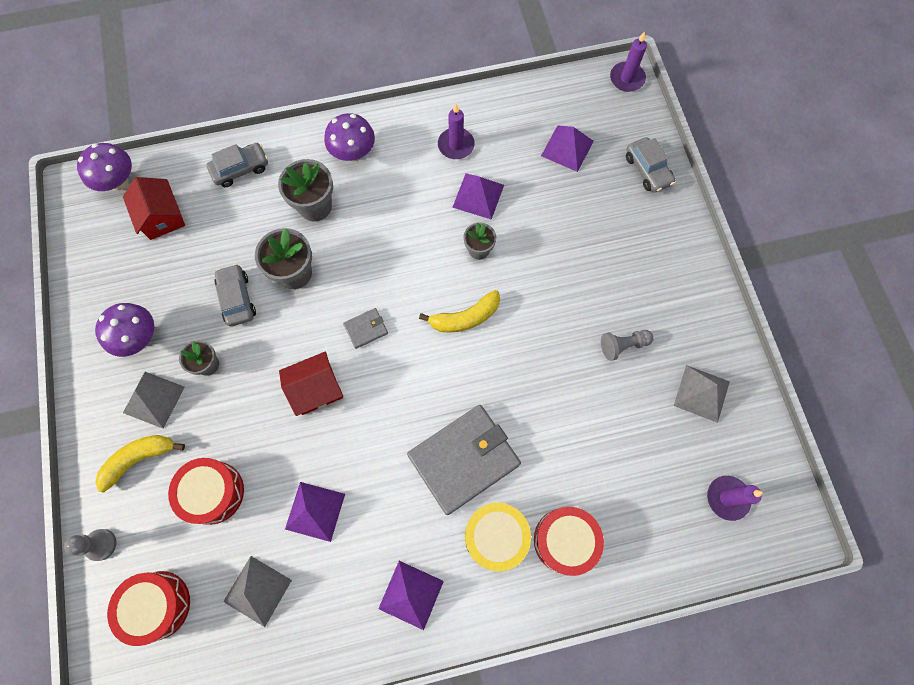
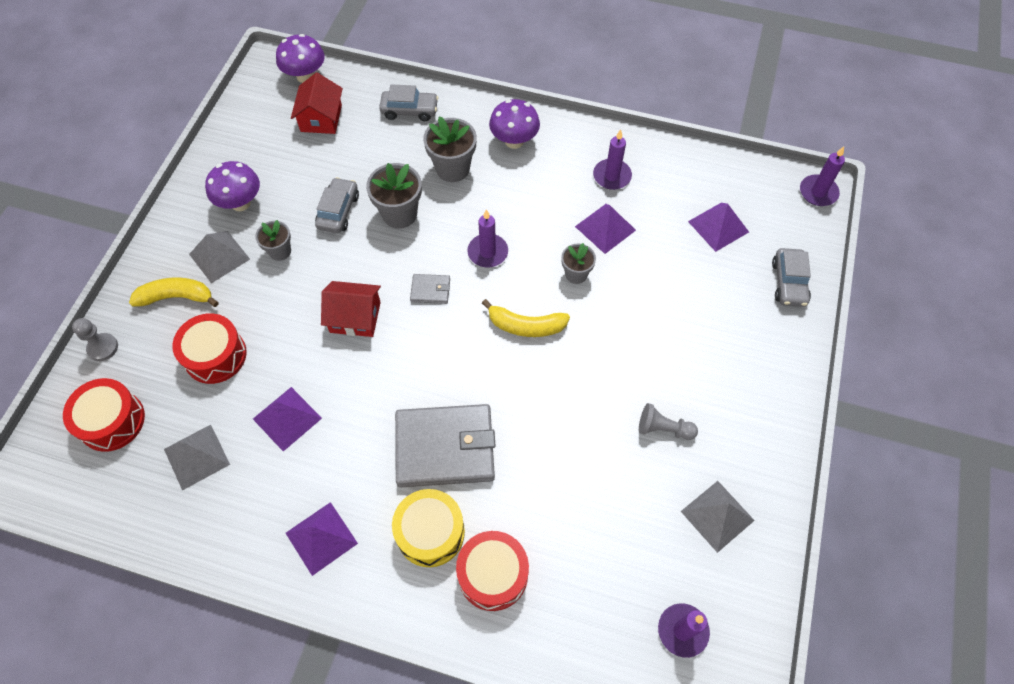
camera: 30 degrees right, 10 degrees down
(393, 269) = (487, 252): none -> purple candle

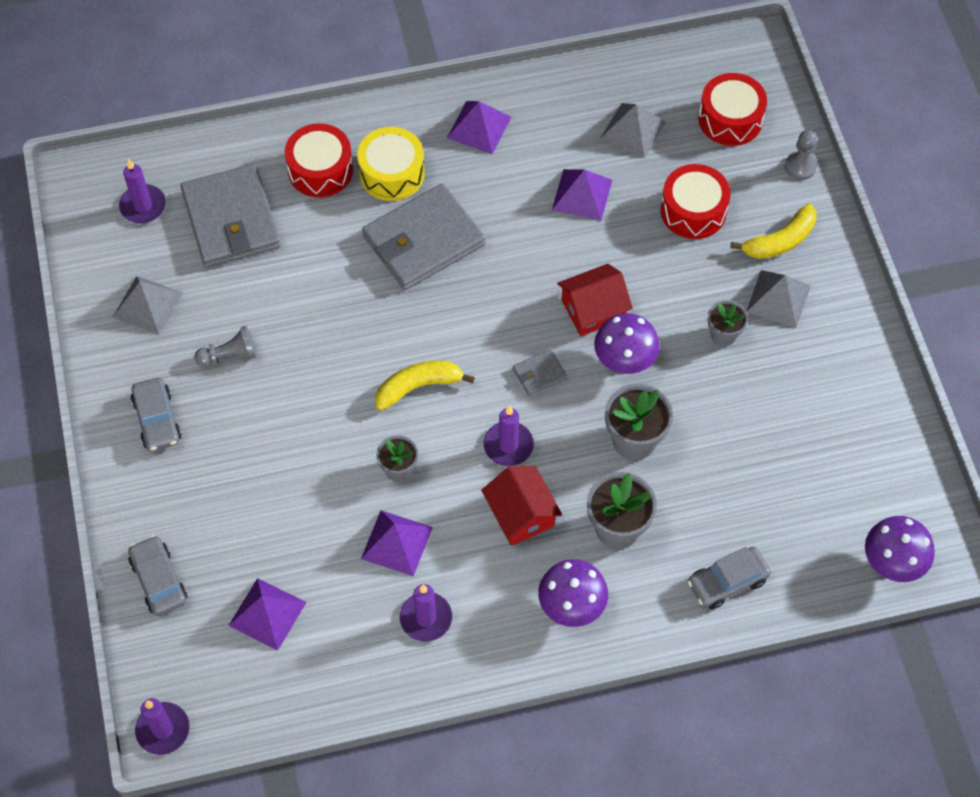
camera: 150 degrees right, 0 degrees up
(240, 203) = (812, 363): purple mushroom -> purple mushroom (624, 360)
(321, 118) = (821, 513): red house -> red house (521, 514)
(338, 211) = (702, 409): grey car -> grey car (157, 420)
(603, 565) = (231, 219): none -> grey wallet

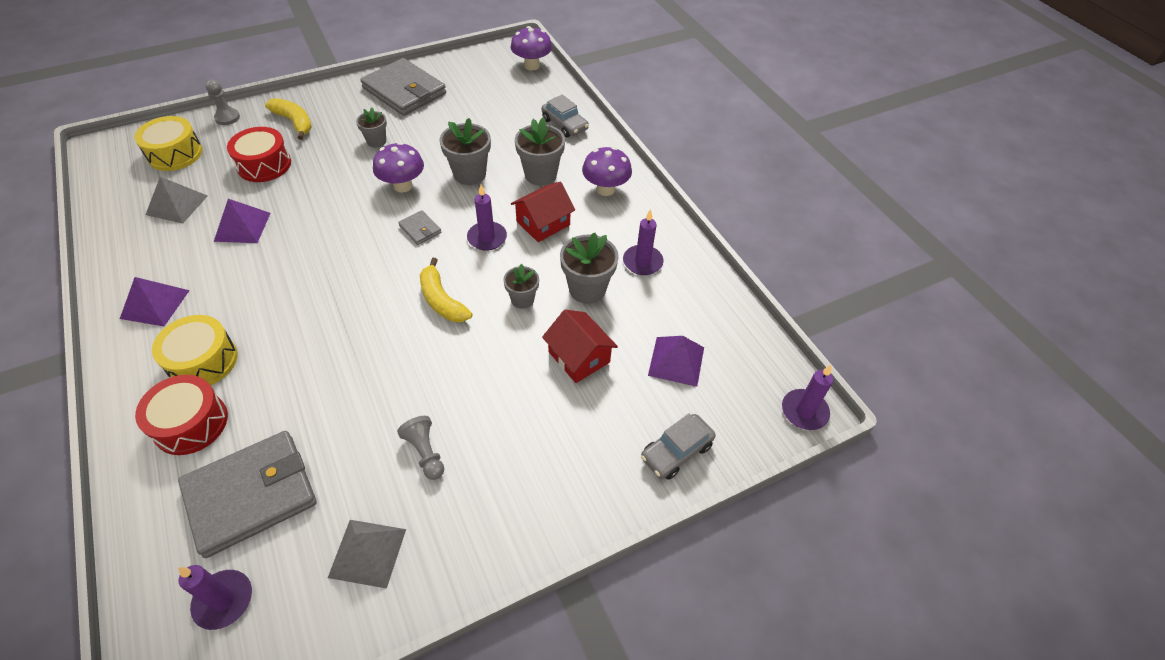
camera: 105 degrees left, 10 degrees down
(157, 420) = (510, 501): grey car -> none
(397, 543) = (587, 289): purple pyramid -> grey flower pot
(423, 240) = (286, 323): grey wallet -> grey wallet (404, 91)
(593, 309) = (358, 207): red house -> red house (579, 357)
(730, 119) = (175, 154): red drum -> yellow drum
(778, 298) = (344, 119): grey pyramid -> none

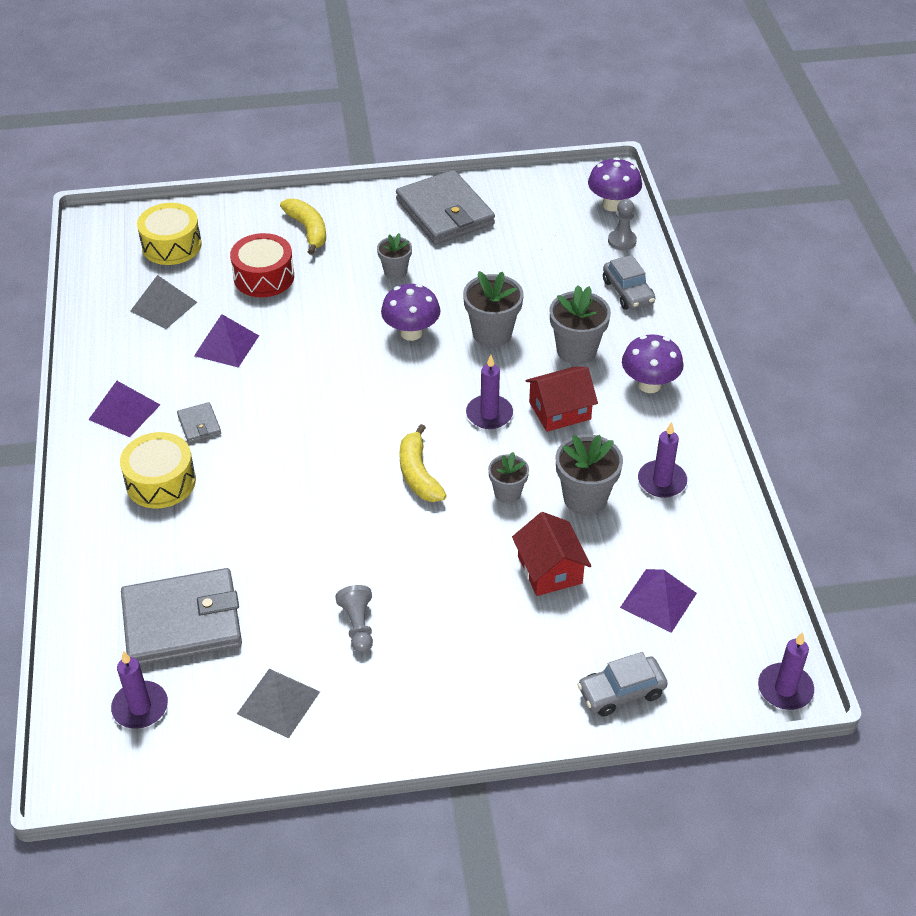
camera: 20 degrees right, 5 degrees down
(191, 423) = (139, 540): red drum -> none
(227, 118) = (235, 211): grey pawn -> grey pawn (622, 241)
(420, 229) = (417, 388): grey wallet -> grey wallet (199, 425)

